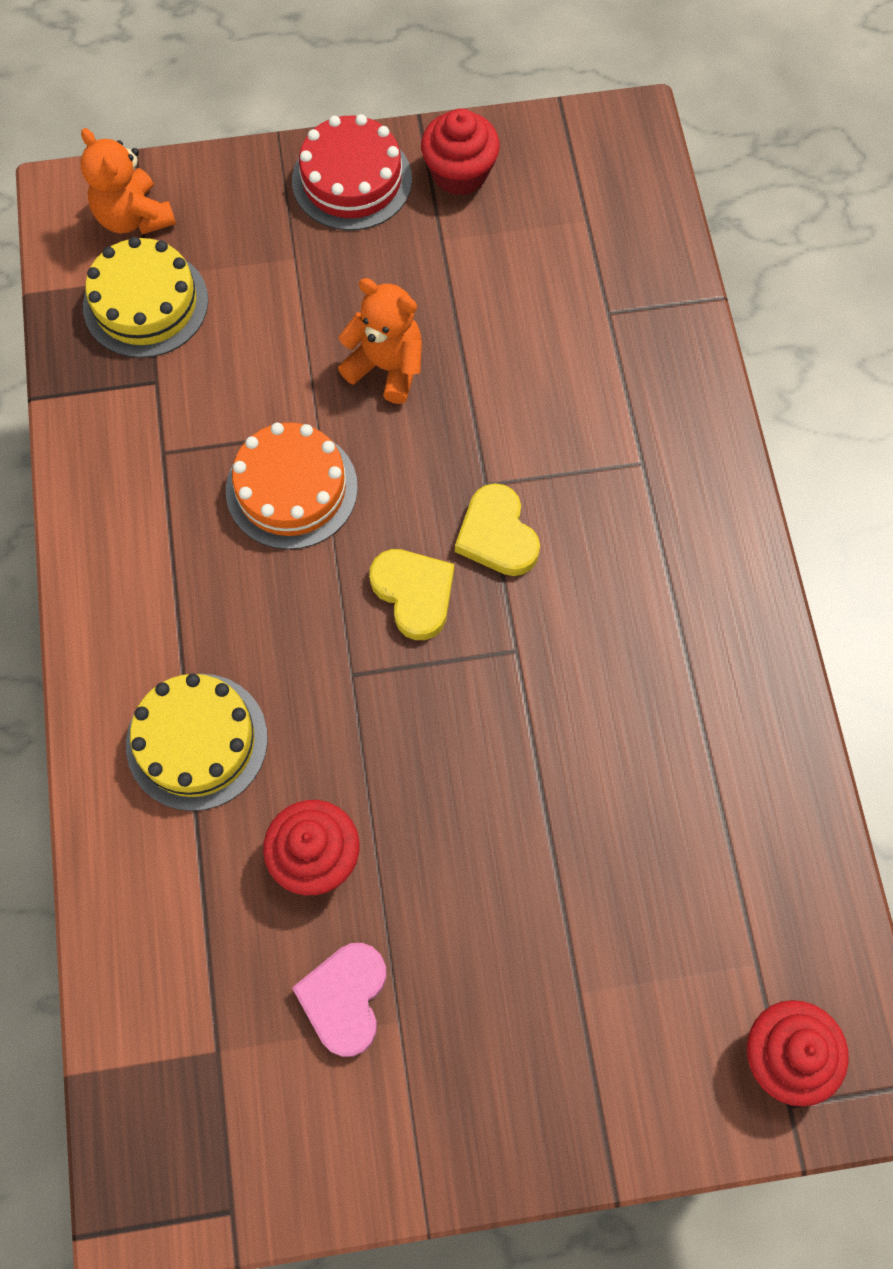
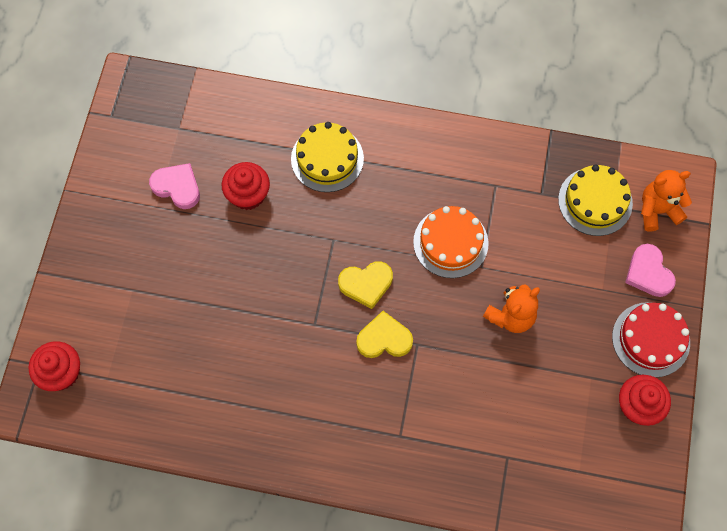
camera: 110 degrees right, 0 degrees up
(245, 206) = (648, 273): none -> pink heart

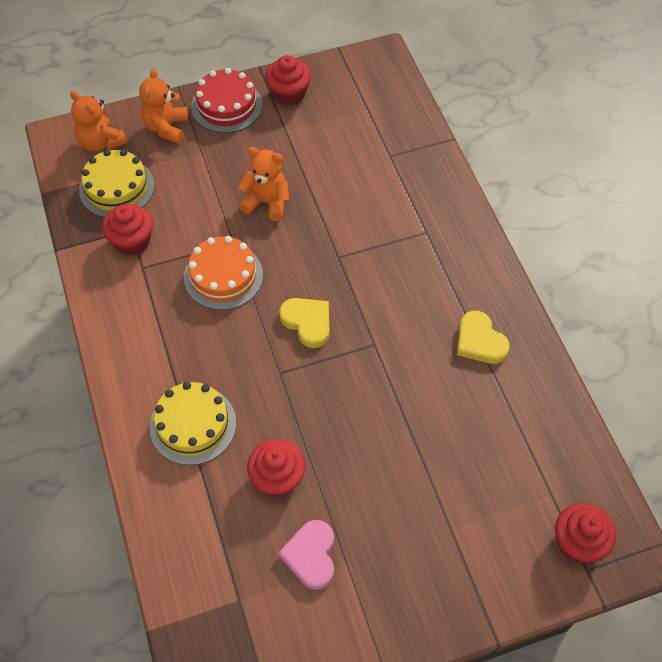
camera: 120 degrees left, 10 degrees down
(384, 339) = (350, 283): yellow heart -> yellow heart (479, 341)
(528, 189) = (132, 241): none -> red cupcake
(648, 273) = (166, 127): pink heart -> orange teddy bear

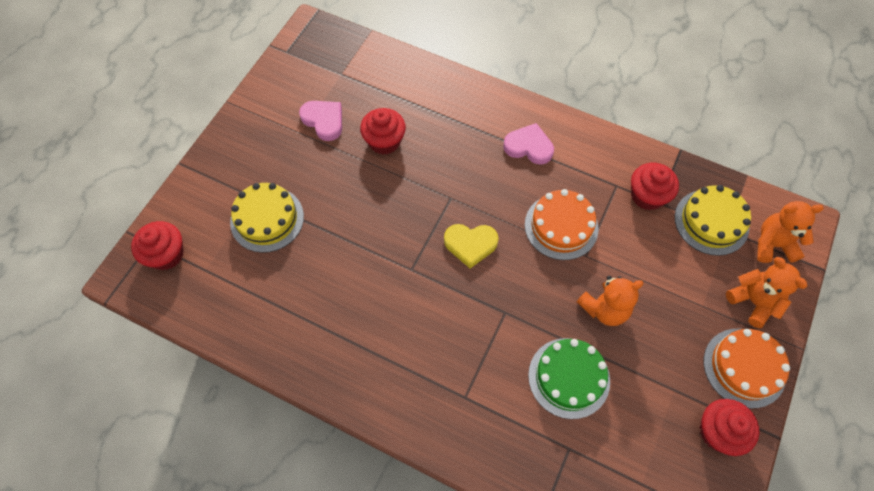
camera: 135 degrees right, 5 degrees up
(164, 357) = (529, 147): none -> pink heart
(193, 425) = (465, 127): yellow cake -> yellow cake (267, 219)
(226, 105) = (744, 367): red cake -> orange cake
(343, 187) = (569, 377): none -> green cake
(479, 341) = (340, 338): yellow heart -> none

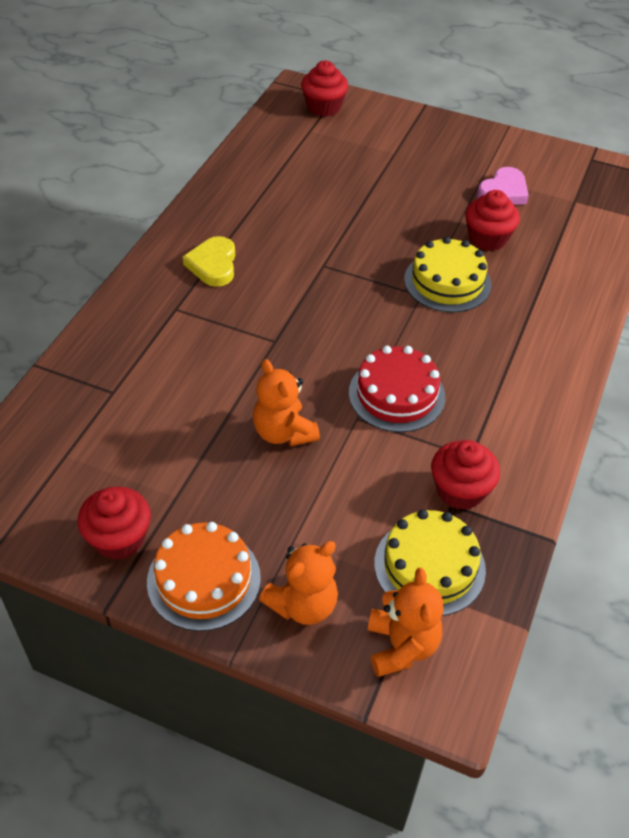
camera: 85 degrees right, 15 degrees down
(267, 219) = (371, 162): yellow cake -> yellow cake (447, 282)
(470, 244) = (359, 311): yellow heart -> yellow heart (213, 265)
(529, 147) = (512, 366): pink heart -> none
(561, 226) = (396, 394): orange cake -> red cake
(569, 377) = (195, 394): green cake -> none

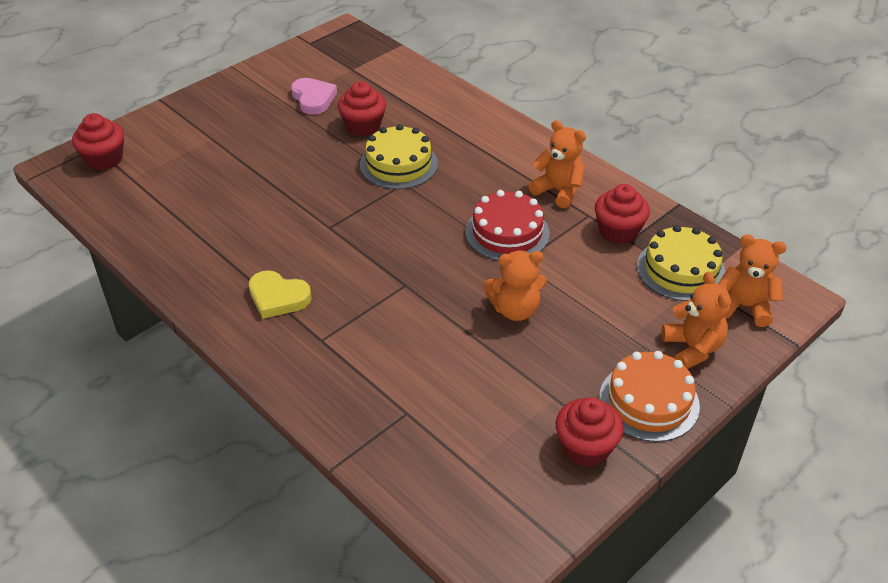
camera: 65 degrees left, 5 degrees down
(494, 419) = (558, 191): none -> orange teddy bear

